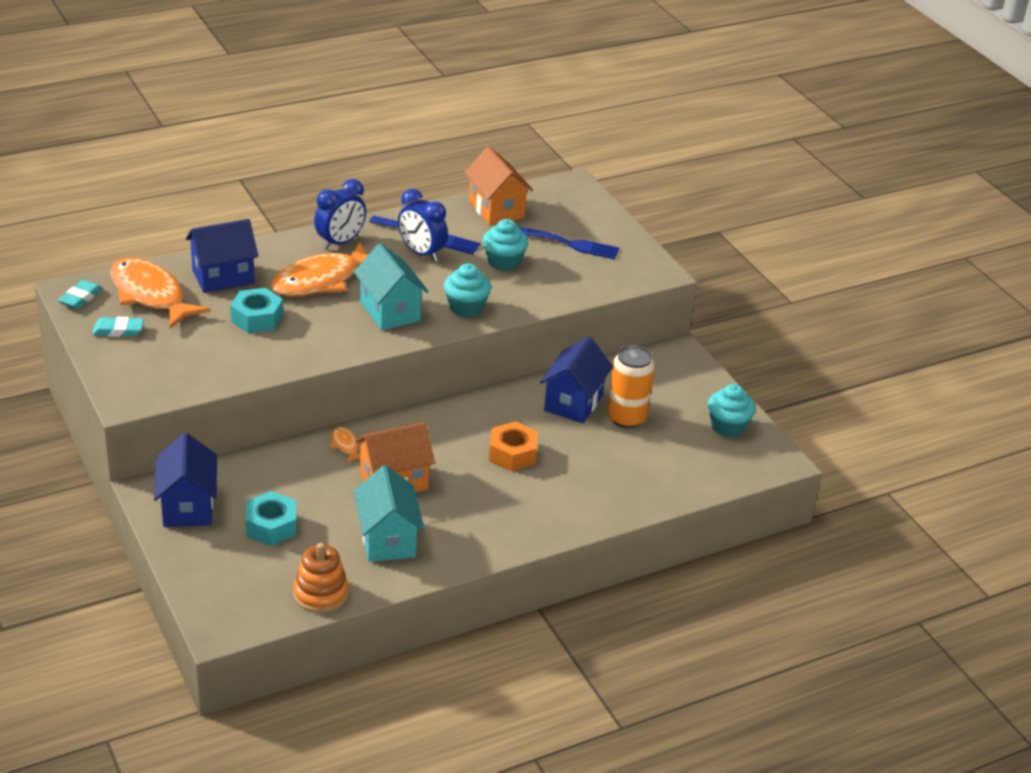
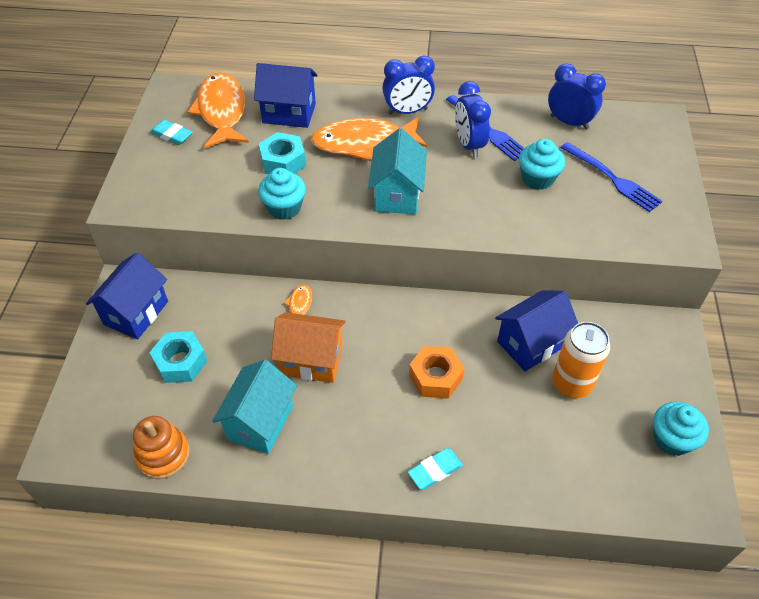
camera: 35 degrees right, 15 degrees up
(81, 298) = (171, 96): turquoise eraser -> turquoise eraser (435, 470)
(466, 307) = (467, 215): turquoise cupcake -> turquoise cupcake (284, 208)
(496, 209) = (569, 122): orange house -> blue clock

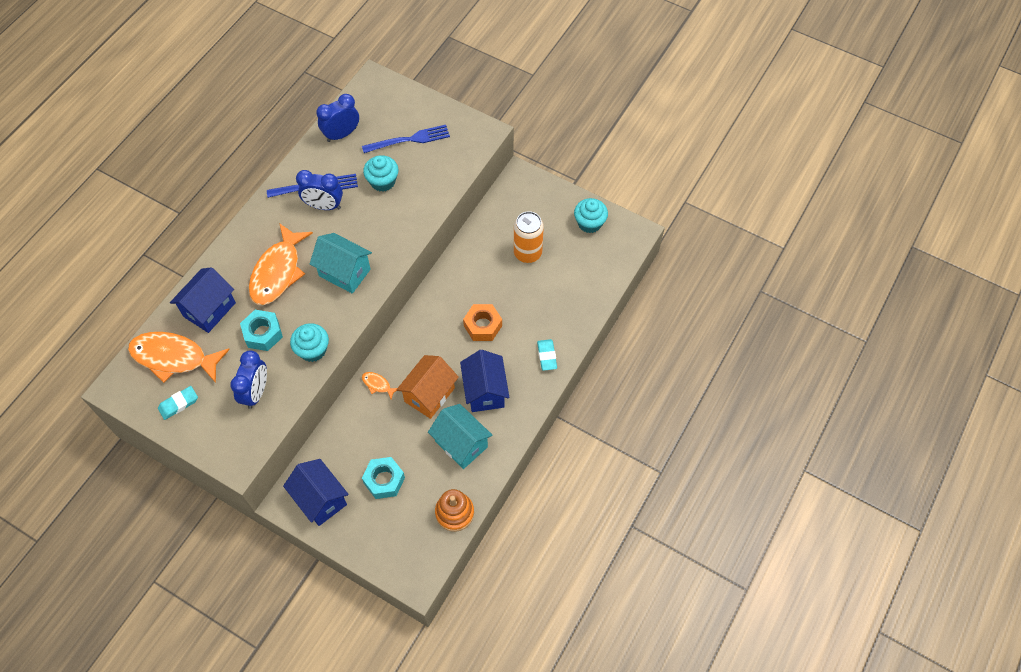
camera: 65 degrees left, 10 degrees up
(407, 111) = (262, 228): blue clock -> blue clock (256, 392)
(531, 344) = (488, 260): blue house -> blue house (485, 391)

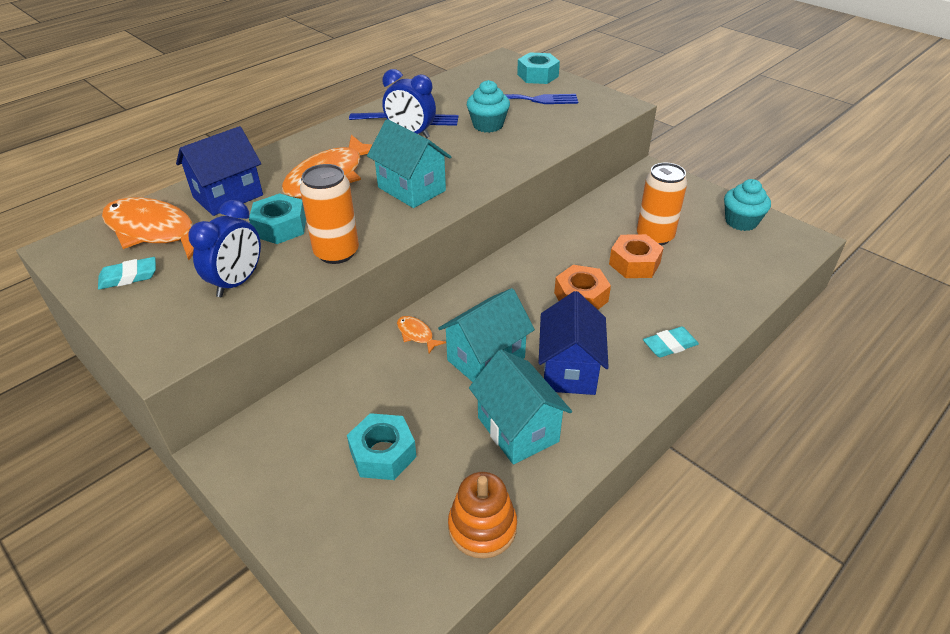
camera: 15 degrees right, 20 degrees down
(313, 350) = (336, 252): turquoise cupcake -> orange can
(320, 499) = (276, 459): blue house -> none
(341, 134) = (454, 88): blue clock -> none
(409, 101) = (537, 75): none -> turquoise nut
(429, 395) = (486, 359): orange house -> turquoise house
(516, 285) = (634, 263): none -> orange nut
(547, 356) = (670, 345): turquoise eraser -> turquoise eraser turned 60 degrees clockwise

